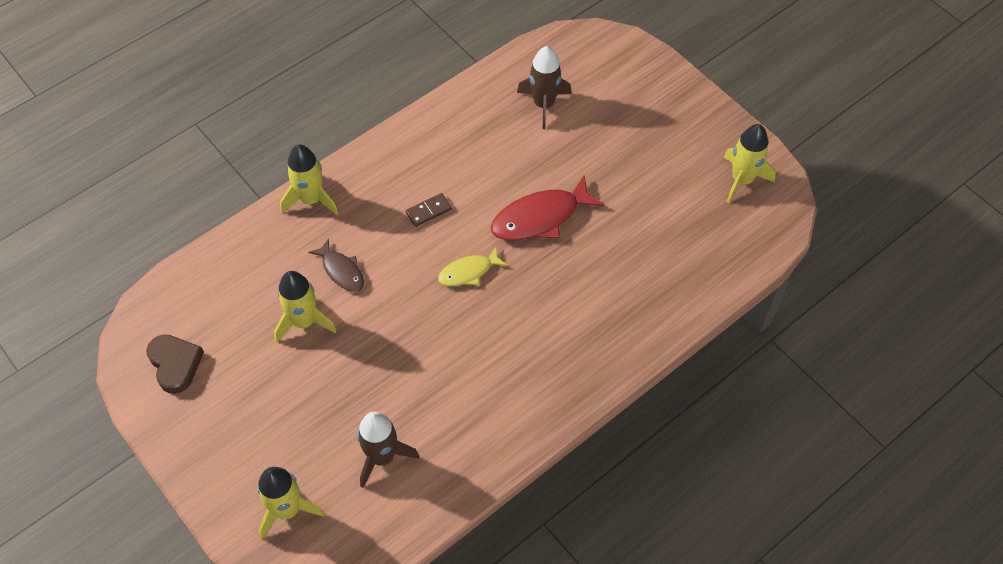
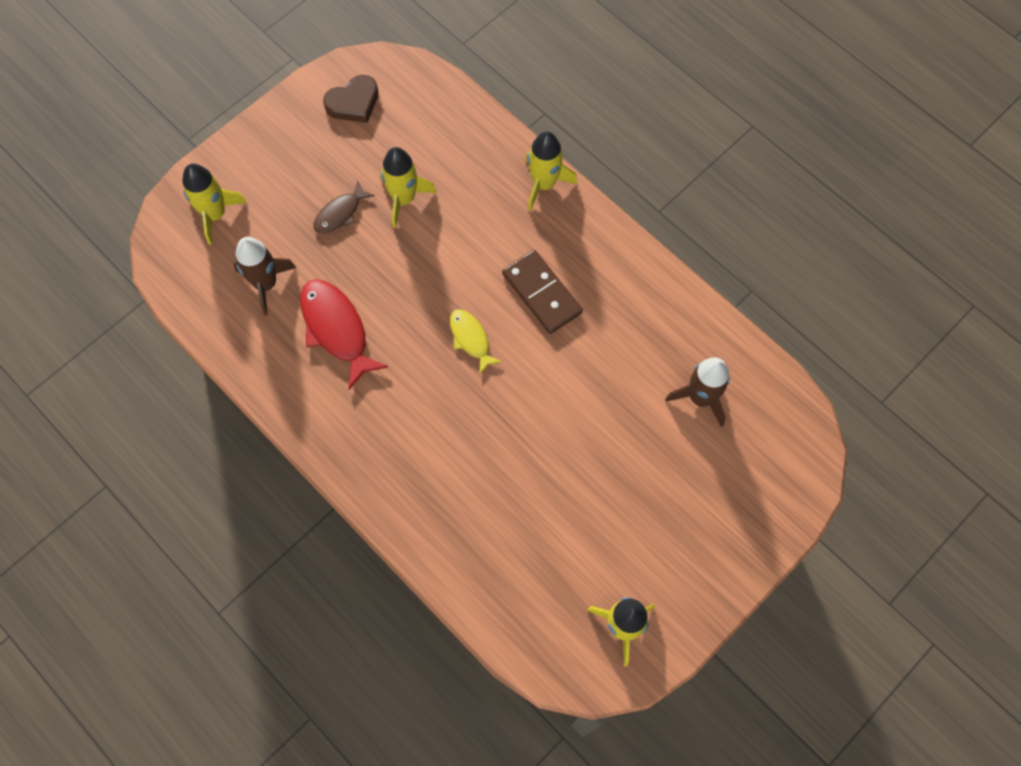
camera: 85 degrees right, 10 degrees up
(341, 271) = (462, 223): brown fish -> brown fish (340, 213)
(428, 211) = (541, 293): brown domino -> brown domino, size x1.88
(540, 217) = (545, 404): red fish -> red fish (336, 329)

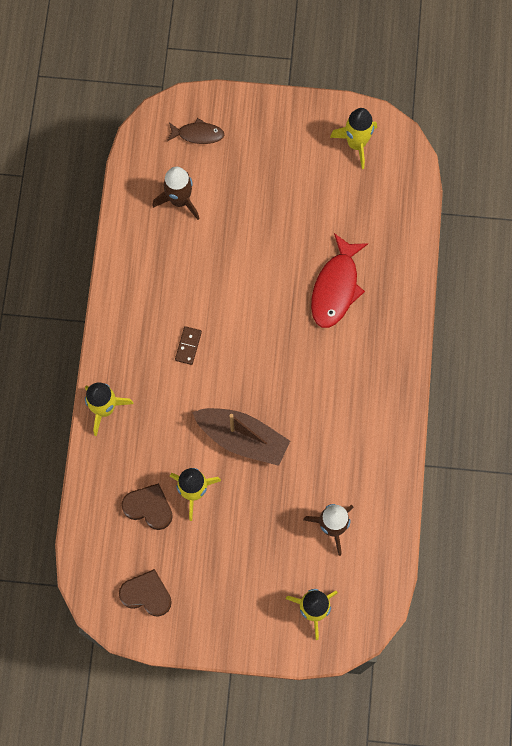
camera: 130 degrees left, 5 degrees up
(336, 329) = (323, 452): red fish -> red fish (336, 288)
(340, 213) = (240, 524): brown fish -> brown fish (198, 134)
(413, 273) = (242, 438): none -> brown boat
(423, 155) = (149, 507): none -> brown heart
(471, 339) = (257, 363): yellow fish -> none
(541, 293) = (188, 346): brown domino -> brown domino, size x0.53

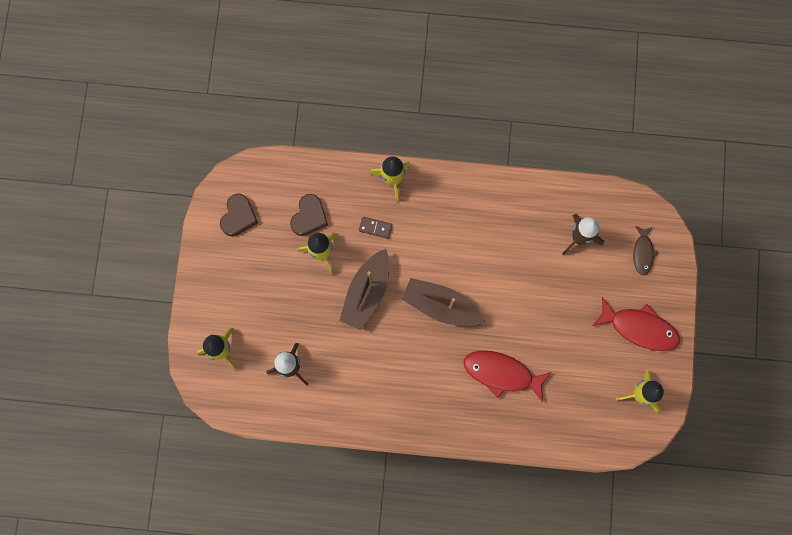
camera: 90 degrees right, 5 degrees up
(188, 346) = (447, 247): brown domino -> brown domino (375, 228)
(258, 353) = (441, 305): none -> brown boat
(283, 141) = (639, 328): none -> red fish

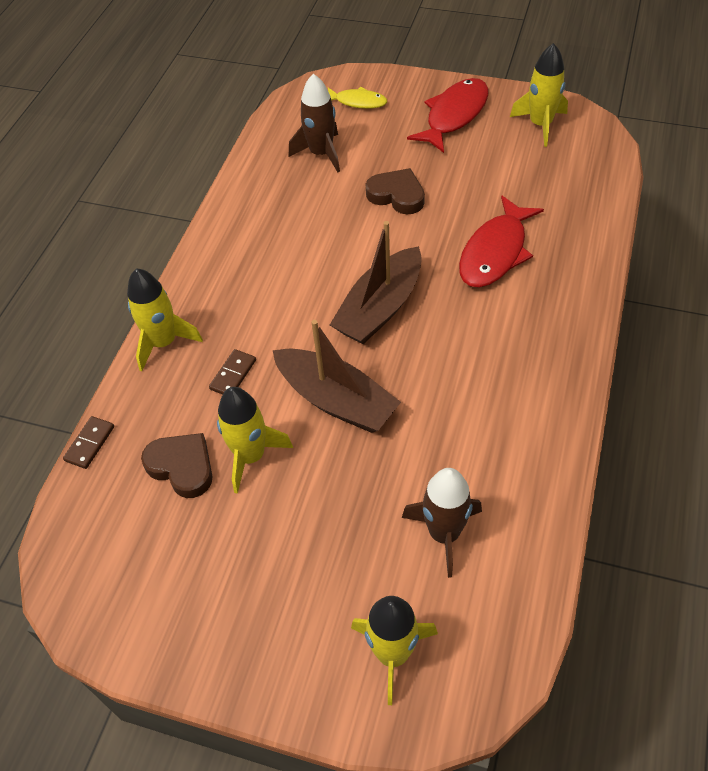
camera: 75 degrees left, 25 degrees down
(238, 216) = (140, 585): brown heart -> brown heart (397, 195)
(316, 161) = (90, 444): none -> brown domino
(643, 253) = (358, 102): brown fish -> yellow fish

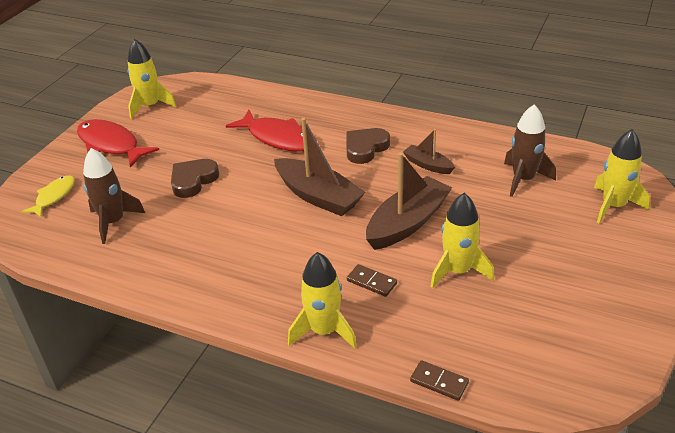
camera: 85 degrees left, 15 degrees down
(182, 467) = (467, 313): brown heart -> brown heart (365, 148)
(461, 415) = (428, 165): none -> brown boat

